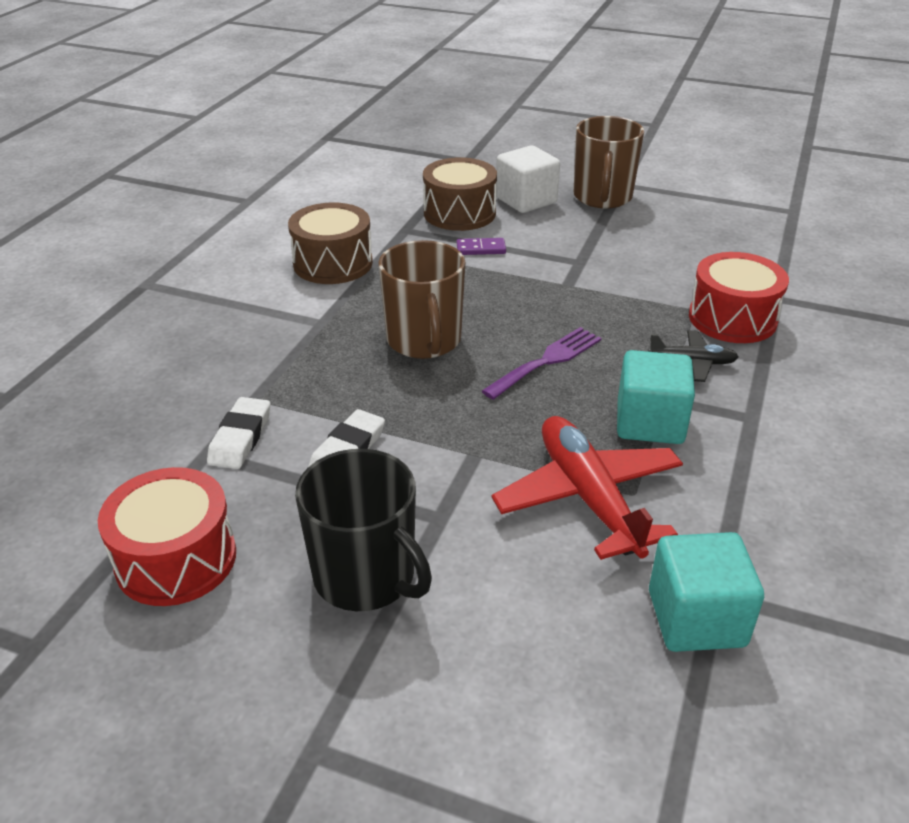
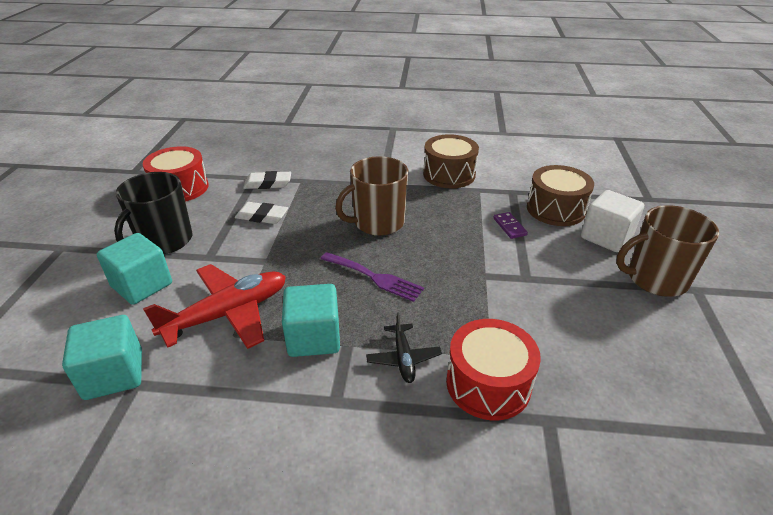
camera: 75 degrees right, 0 degrees up
(491, 600) = (142, 285): none -> turquoise cube

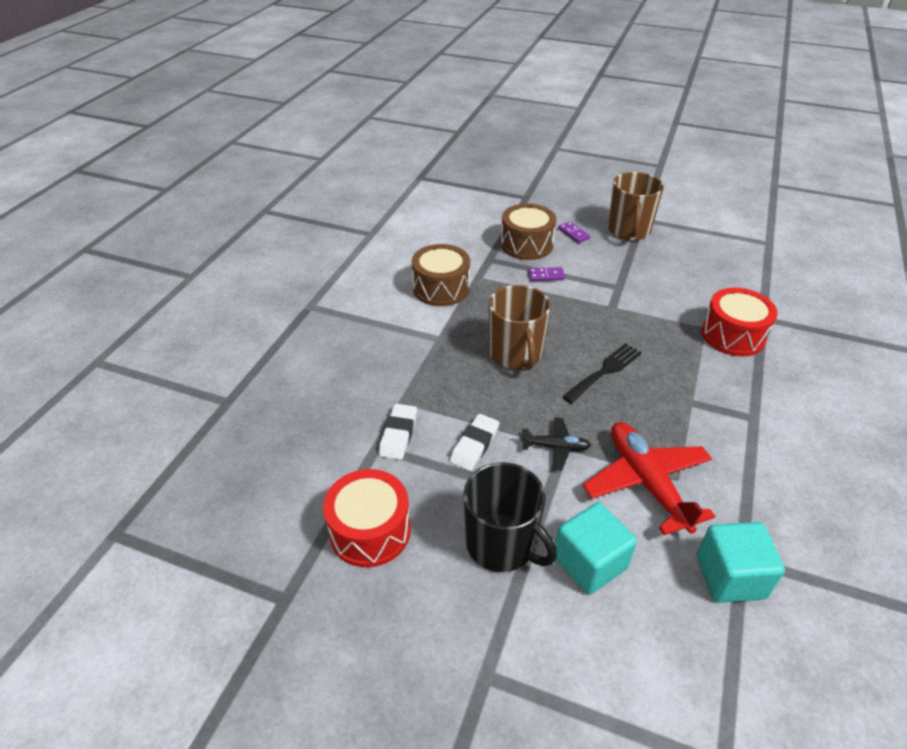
camera: 75 degrees left, 5 degrees up
(314, 337) = (683, 422): turquoise cube -> none
(375, 277) = (605, 371): purple fork -> black fork
(403, 358) = (708, 372): black plane -> black plane (555, 447)
(606, 237) = (573, 233): white cube -> purple domino

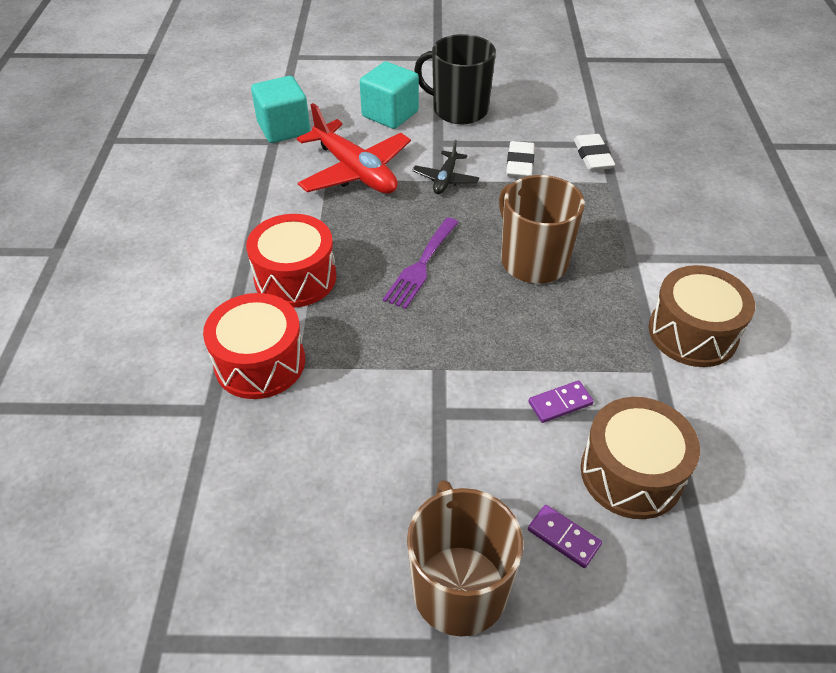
camera: 160 degrees right, 5 degrees up
(370, 531) = (559, 96): red drum -> red drum (295, 278)
(555, 447) = (445, 179): black plane -> black plane turned 60 degrees counterclockwise
(605, 371) = (421, 266): black fork -> purple fork

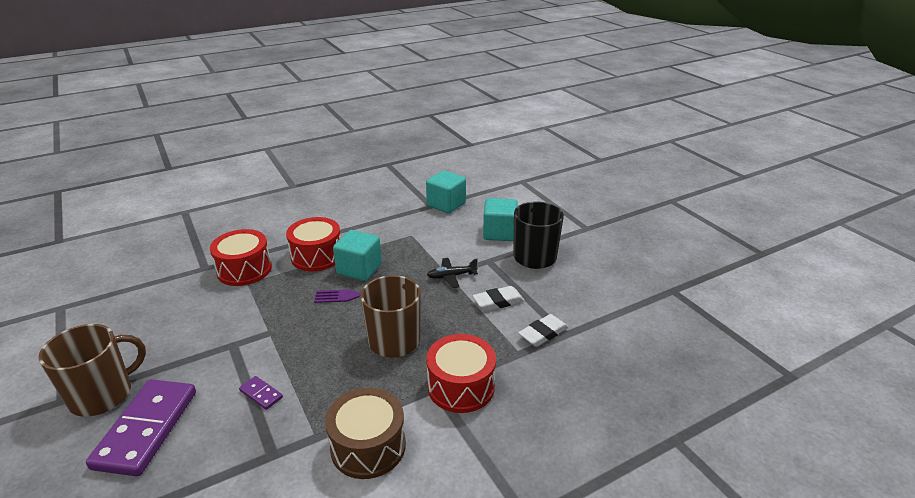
camera: 60 degrees right, 15 degrees down
(355, 171) = (428, 241): red plane -> none
(364, 247) = (359, 269): none -> turquoise cube
(564, 537) = (147, 429): purple domino -> purple domino, size x2.36
(631, 473) = (209, 447): brown drum -> none
(639, 238) = (461, 386): none -> red drum

